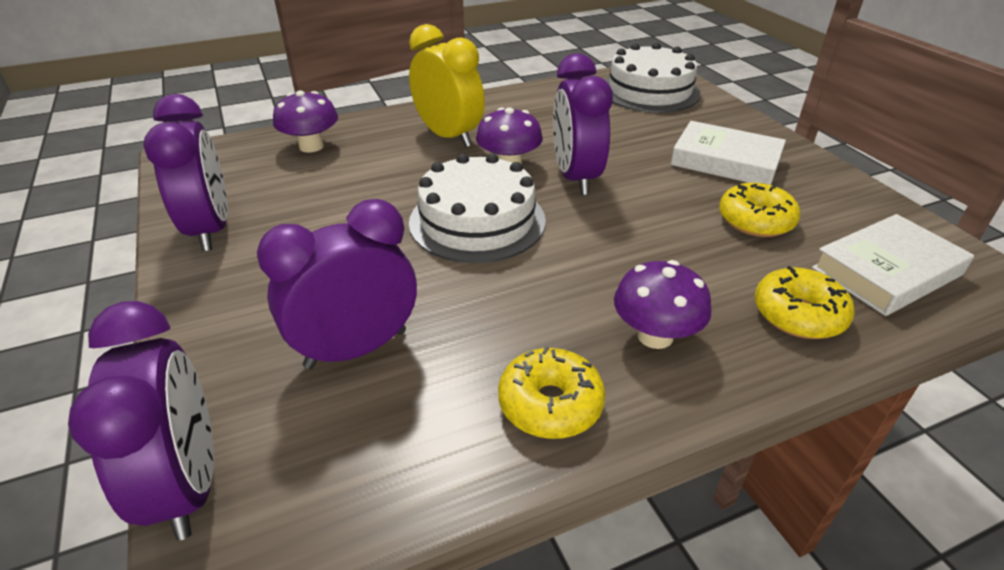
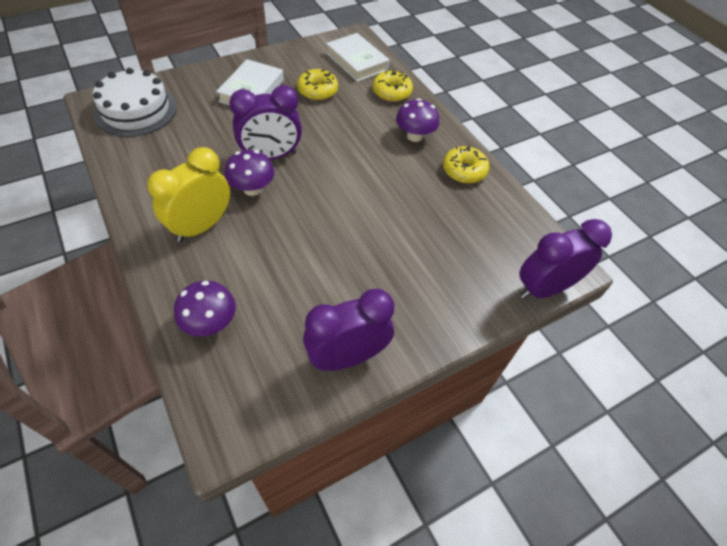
camera: 100 degrees left, 15 degrees up
(356, 349) = (448, 243): purple clock -> none
(477, 221) = (325, 202): white cake -> none

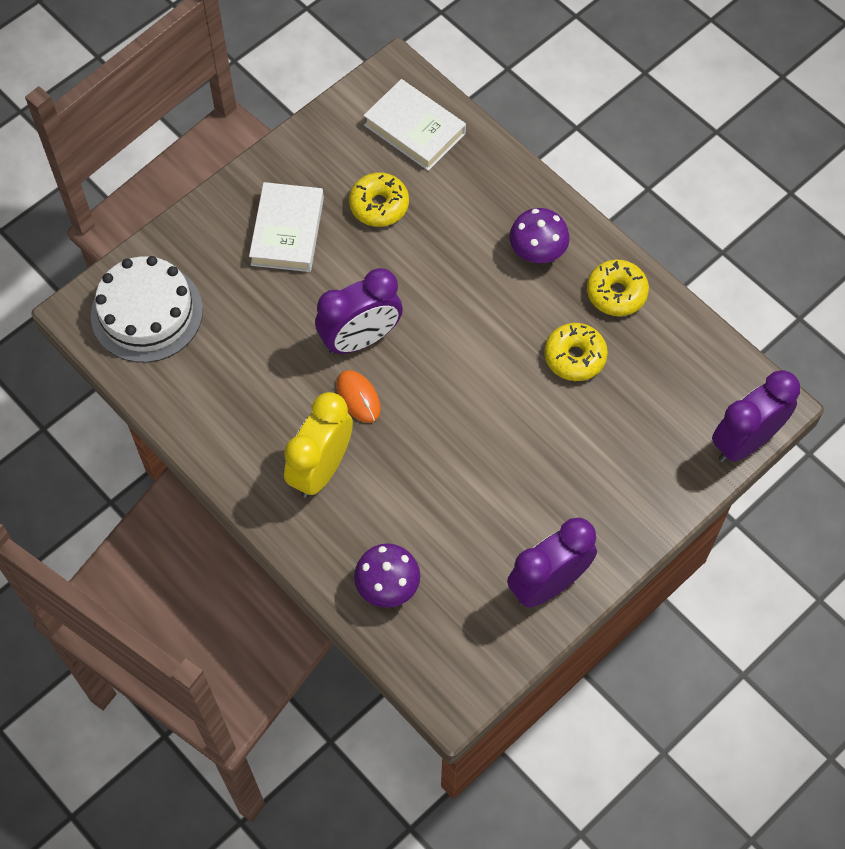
camera: 10 degrees left, 10 degrees up
(252, 189) = (358, 397): purple mushroom -> orange mouse
(391, 92) = (483, 178): yellow donut -> yellow donut (575, 357)

